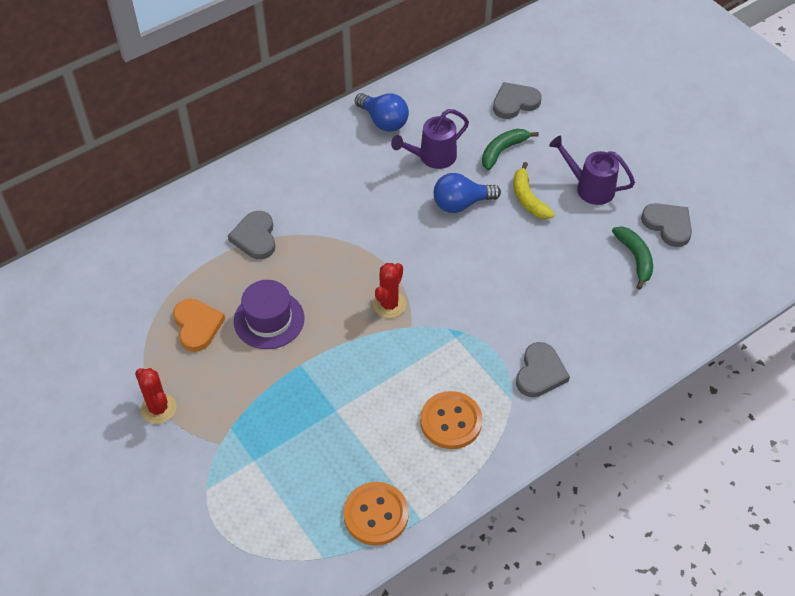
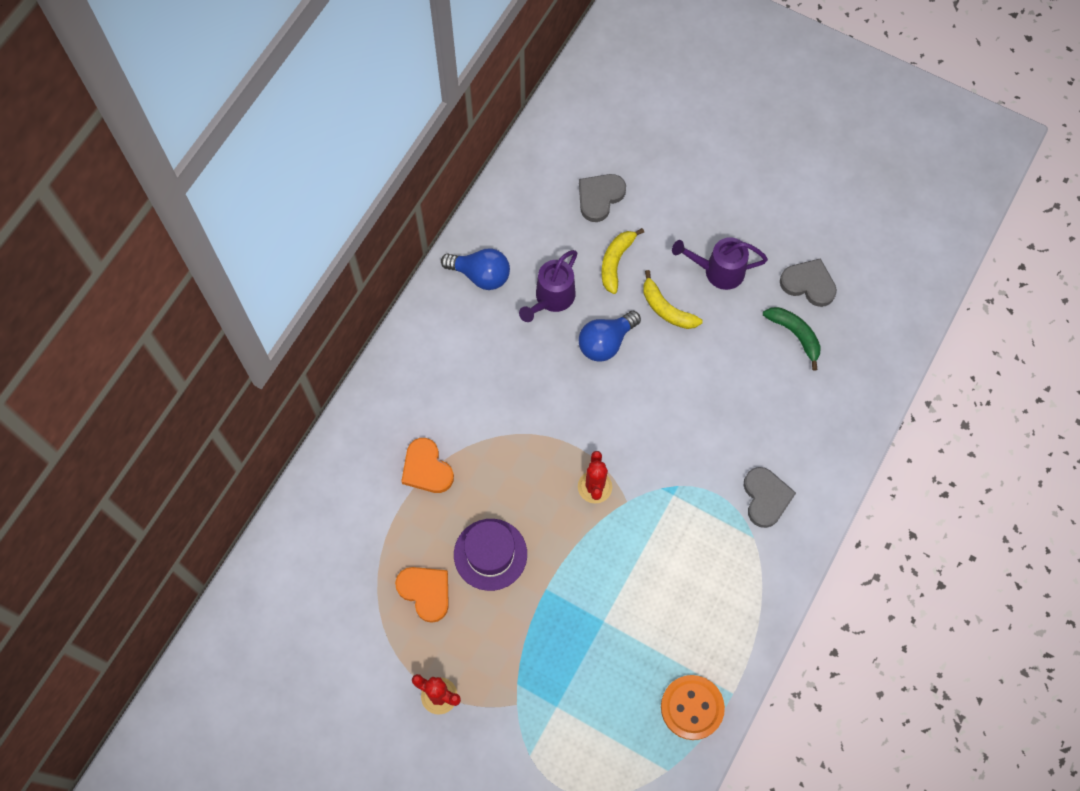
camera: 25 degrees left, 15 degrees up
(255, 237) = (426, 468): grey heart -> orange heart
(451, 421) = (711, 584): orange button -> none
(503, 151) = (616, 262): green banana -> yellow banana

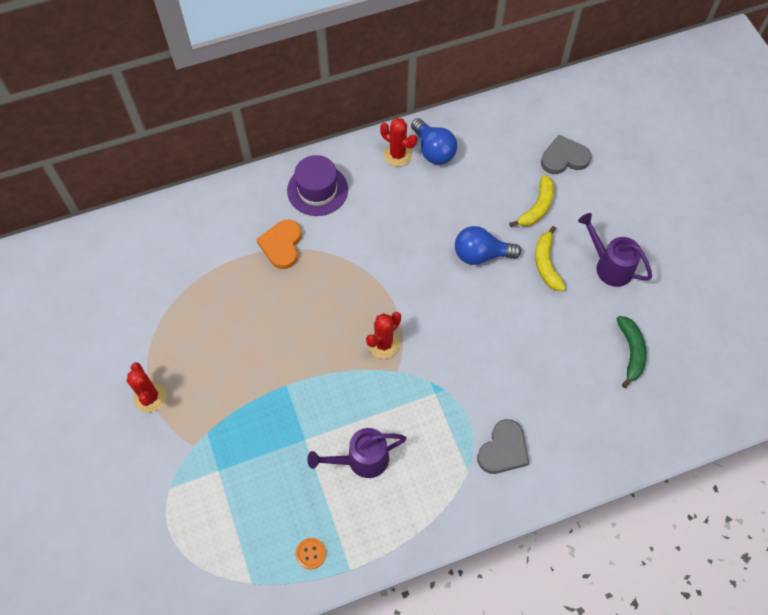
camera: 40 degrees right, 5 degrees down
(425, 592) = (206, 323): orange heart -> none
(452, 303) = (397, 155): none -> red cactus
(490, 554) = (271, 332): purple hat -> purple hat (317, 190)
(551, 299) = (468, 199): purple watering can -> purple watering can (361, 460)
(616, 262) = (537, 207): yellow banana -> yellow banana turned 150 degrees clockwise
(692, 707) = (311, 553): orange button -> orange button, size x0.50
(808, 284) = (674, 324): grey heart -> none

